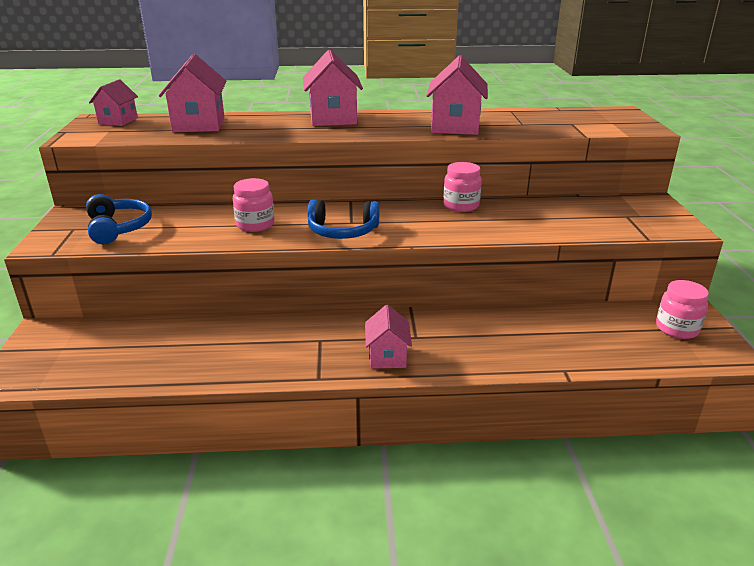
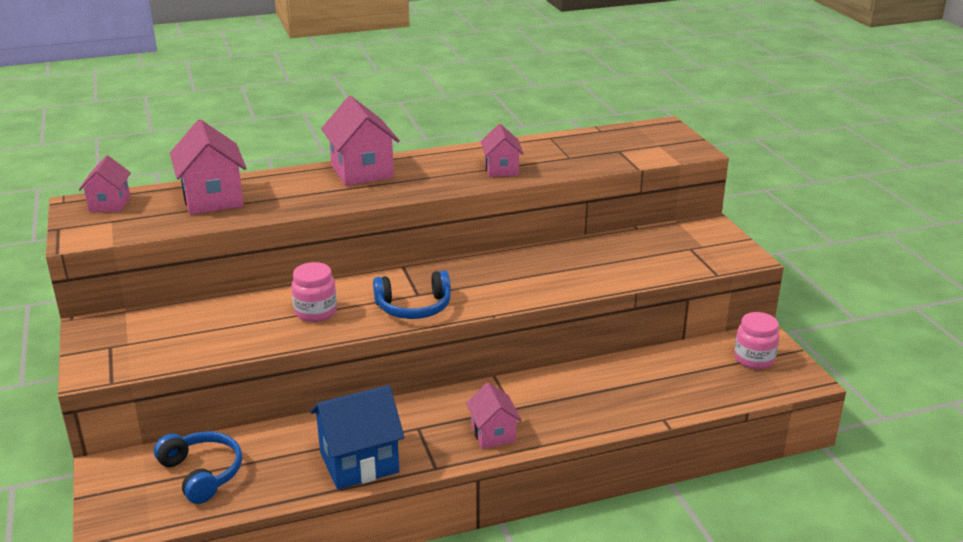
camera: 15 degrees left, 0 degrees up
(118, 228) = (163, 338): blue headphones -> blue headphones (202, 473)
(251, 361) = (359, 462): none -> blue house
(455, 126) = (501, 169): pink house -> pink house, size x0.61
(461, 206) = (523, 257): pink jar -> none

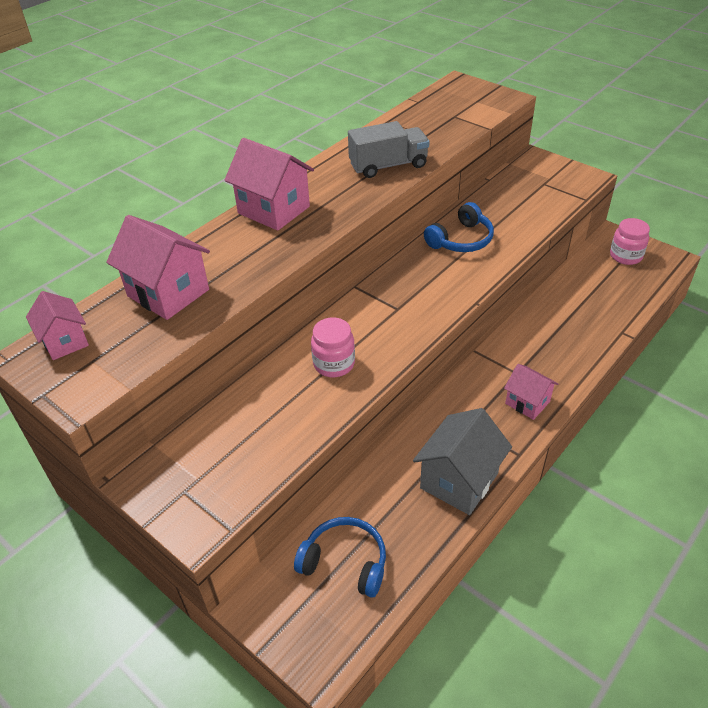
camera: 30 degrees left, 15 degrees up
(359, 462) = (459, 480): blue house -> grey house
(414, 307) = (408, 322): blue headphones -> blue headphones (461, 240)
(501, 169) = (388, 165): pink house -> grey truck

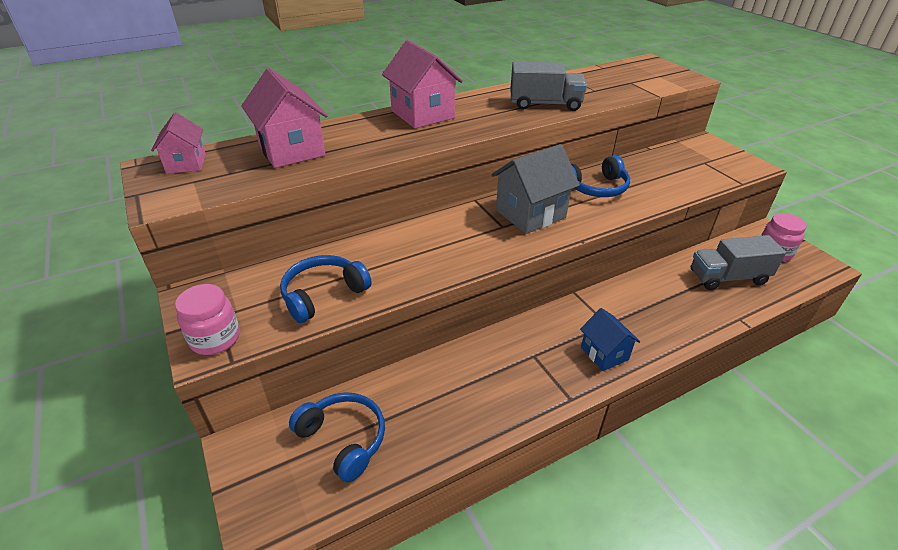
camera: 20 degrees right, 5 degrees down
(272, 435) = (323, 294): none -> blue headphones
(334, 364) = (416, 254): pink jar -> pink jar (215, 339)
(459, 480) = (496, 403): grey house -> grey house (530, 214)
(527, 402) = (604, 353): pink house -> blue house
(598, 293) = (728, 277): none -> grey truck

